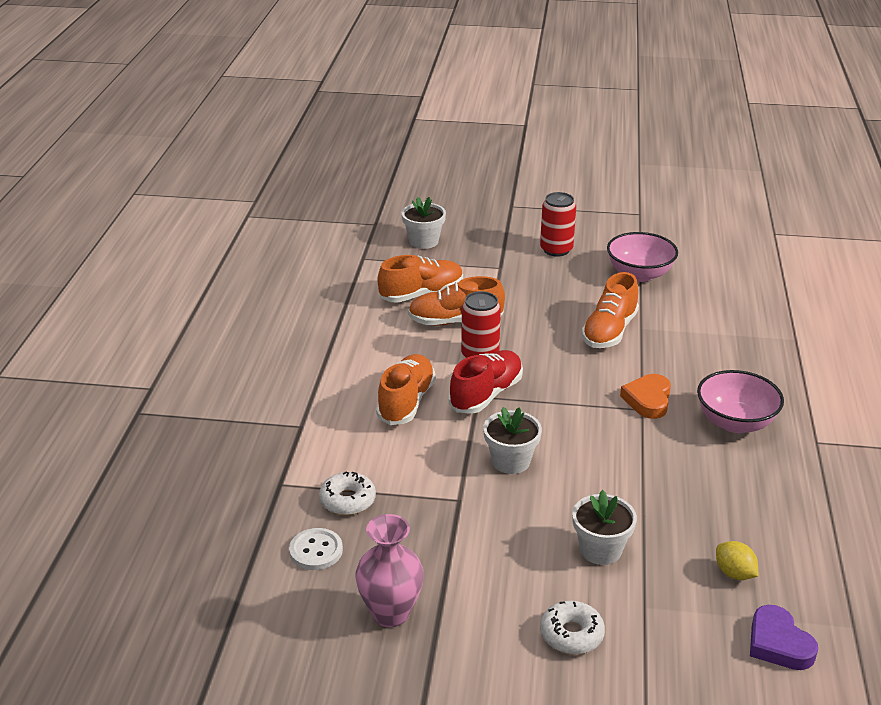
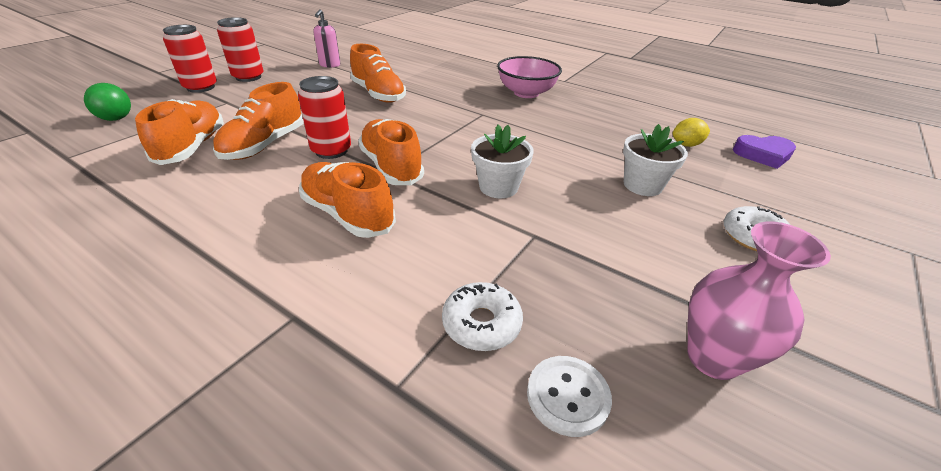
camera: 65 degrees left, 5 degrees up
(423, 241) = (116, 119): white flower pot -> green ball
(486, 394) = (391, 167): red shoe -> orange shoe
(509, 241) = (200, 87): none -> red can
(639, 274) = (330, 65): pink bowl -> pink soap dispenser
(648, 400) = (474, 109): orange heart -> none

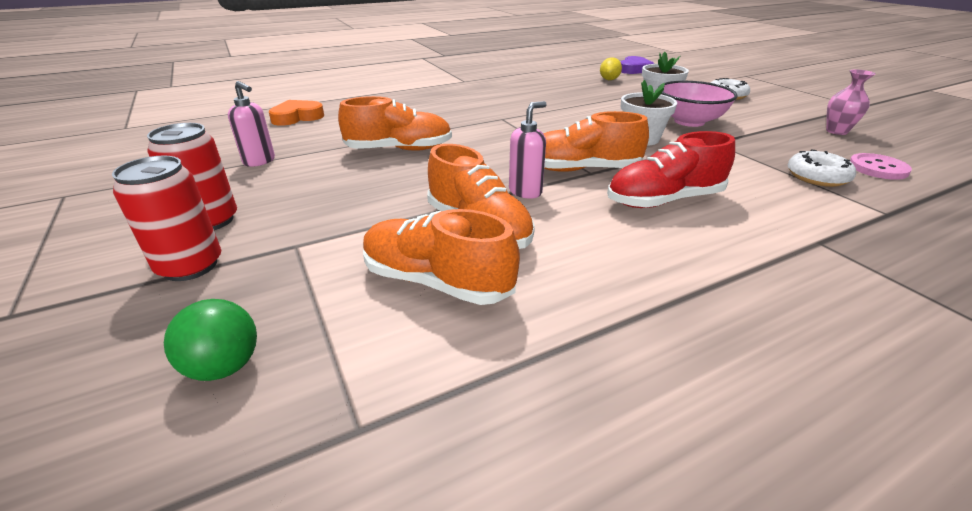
camera: 60 degrees left, 5 degrees down
(331, 151) = (525, 192): red can -> pink soap dispenser
(347, 214) = (664, 200): orange shoe -> red shoe
(409, 53) = (297, 117): none -> orange heart
(526, 93) = (475, 96): pink bowl -> pink bowl (689, 121)
(567, 396) = (877, 168): white button -> pink button
(713, 358) = (836, 131): pink vase -> pink vase, size x0.66

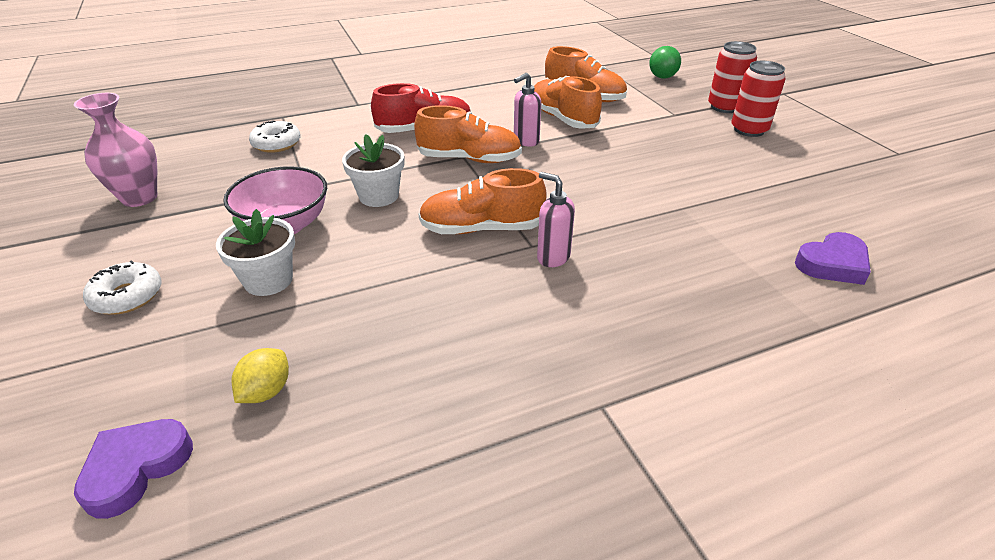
camera: 175 degrees left, 5 degrees up
(259, 161) = (782, 182): pink soap dispenser -> pink soap dispenser (553, 257)
(297, 117) = (832, 264): orange heart -> purple heart
(399, 149) = (649, 192): orange shoe -> orange shoe (481, 229)
(836, 131) = (139, 198): pink vase -> pink vase, size x1.51
(877, 168) = (208, 149): pink button -> none

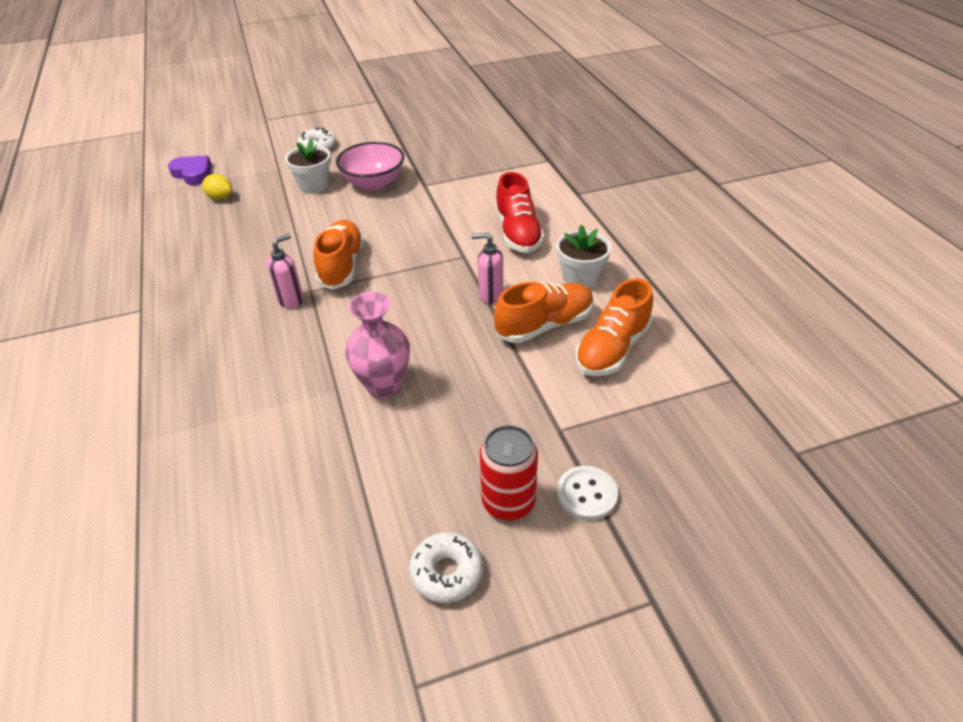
camera: 95 degrees right, 5 degrees up
(139, 198) = (423, 129): pink vase -> pink vase (384, 385)
(276, 144) = (496, 164): white donut -> white donut (446, 572)
(379, 196) = (403, 217): white flower pot -> white flower pot (580, 278)
(469, 159) = (457, 260): orange shoe -> none
(526, 141) = (490, 295): pink soap dispenser -> pink soap dispenser turned 45 degrees counterclockwise
(662, 77) = (697, 442): green ball -> none
(724, 107) = (586, 494): red can -> white button
(832, 264) = (208, 480): purple heart -> none

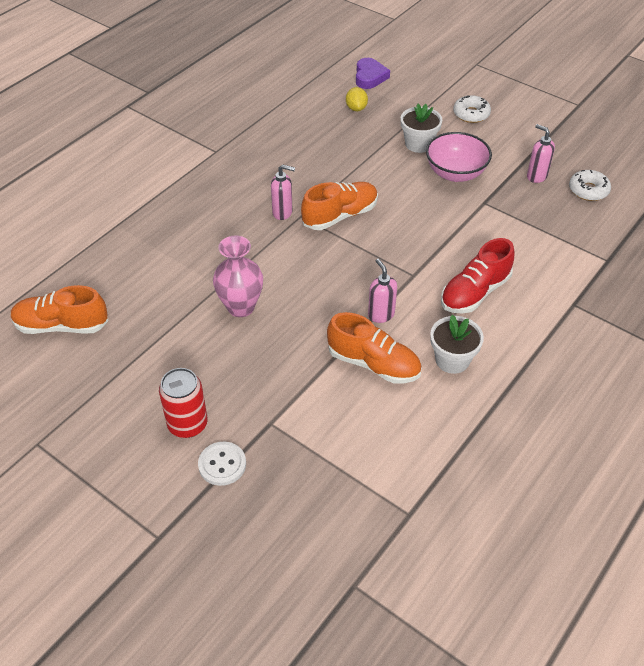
camera: 55 degrees right, 5 degrees up
(427, 150) = (536, 176): none -> pink soap dispenser
(446, 572) = (115, 419): white donut -> white donut (588, 190)
(612, 349) = (380, 418): orange shoe -> orange shoe (62, 325)

